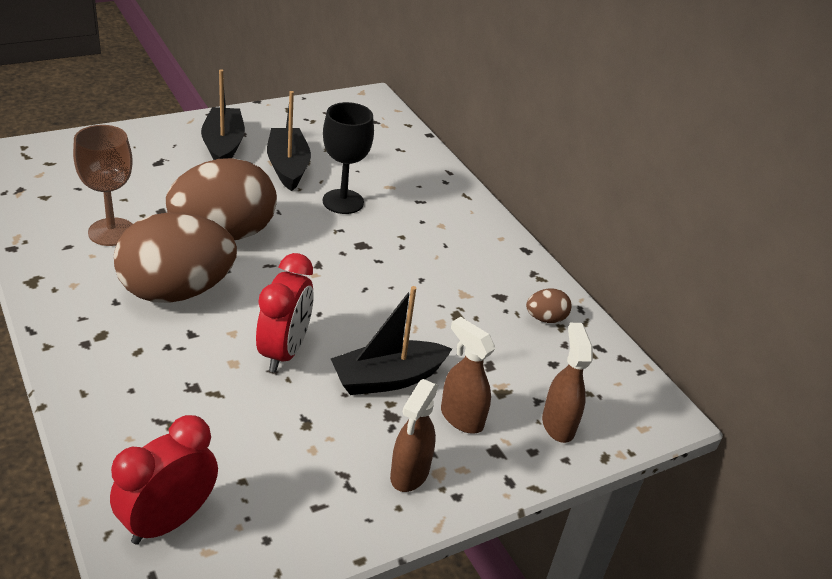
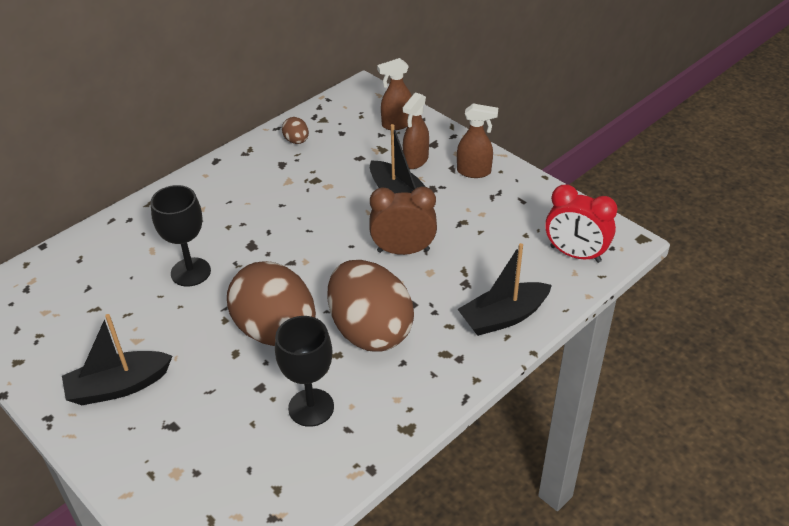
camera: 100 degrees left, 5 degrees up
(111, 232) = (311, 407): brown goblet -> black goblet
(284, 351) = (403, 250): red clock -> brown clock
(288, 167) = (143, 324): black boat -> black boat (503, 317)

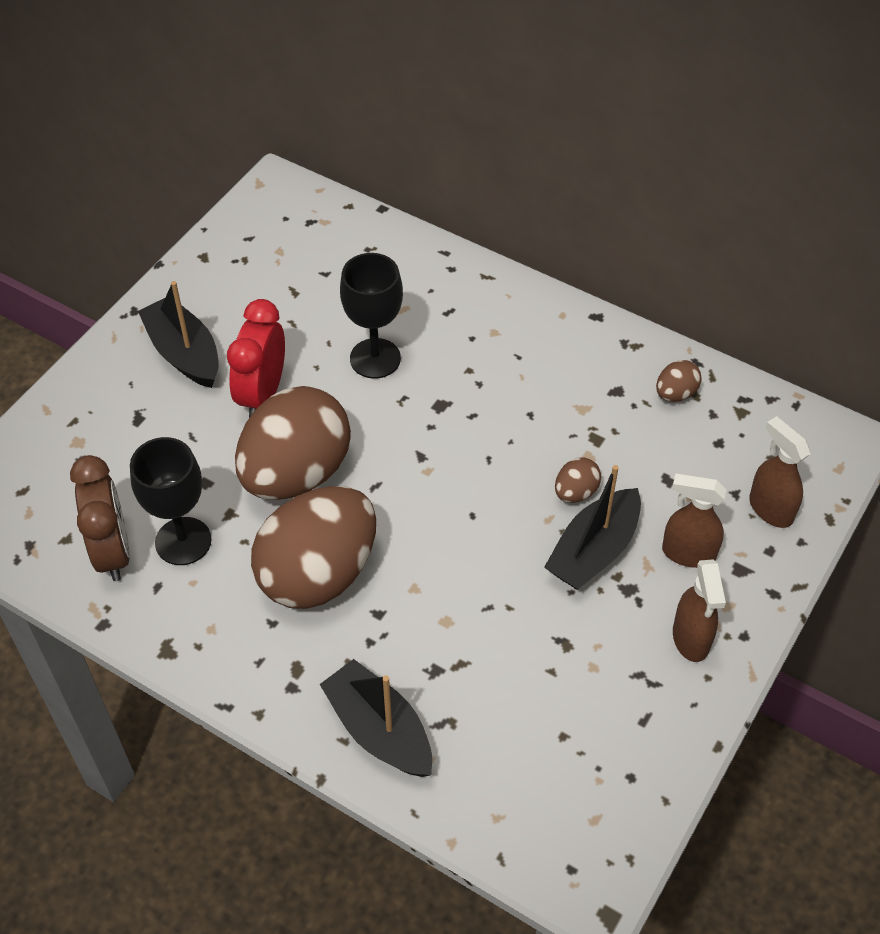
camera: 75 degrees right, 10 degrees up
(353, 196) = (575, 492): none -> brown egg
(403, 250) = (480, 579): brown clock -> brown clock (112, 551)
(575, 254) = (539, 814): red clock -> red clock (262, 394)

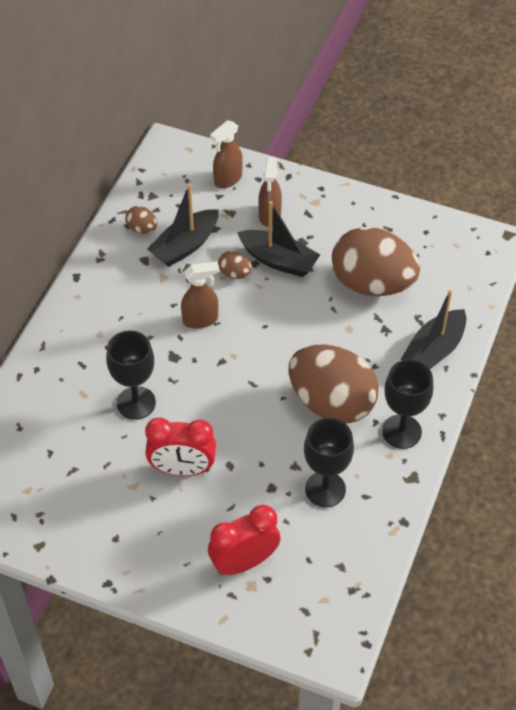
camera: 100 degrees left, 0 degrees up
(111, 439) = (244, 562): none -> red clock
(112, 551) = (344, 532): brown clock -> none
(184, 353) = (149, 533): black boat -> black boat (185, 246)
(245, 652) = (401, 431): none -> black goblet
(296, 473) = (252, 432): brown egg -> brown egg (372, 284)
(691, 639) = (330, 211): brown spray bottle -> brown spray bottle (201, 319)

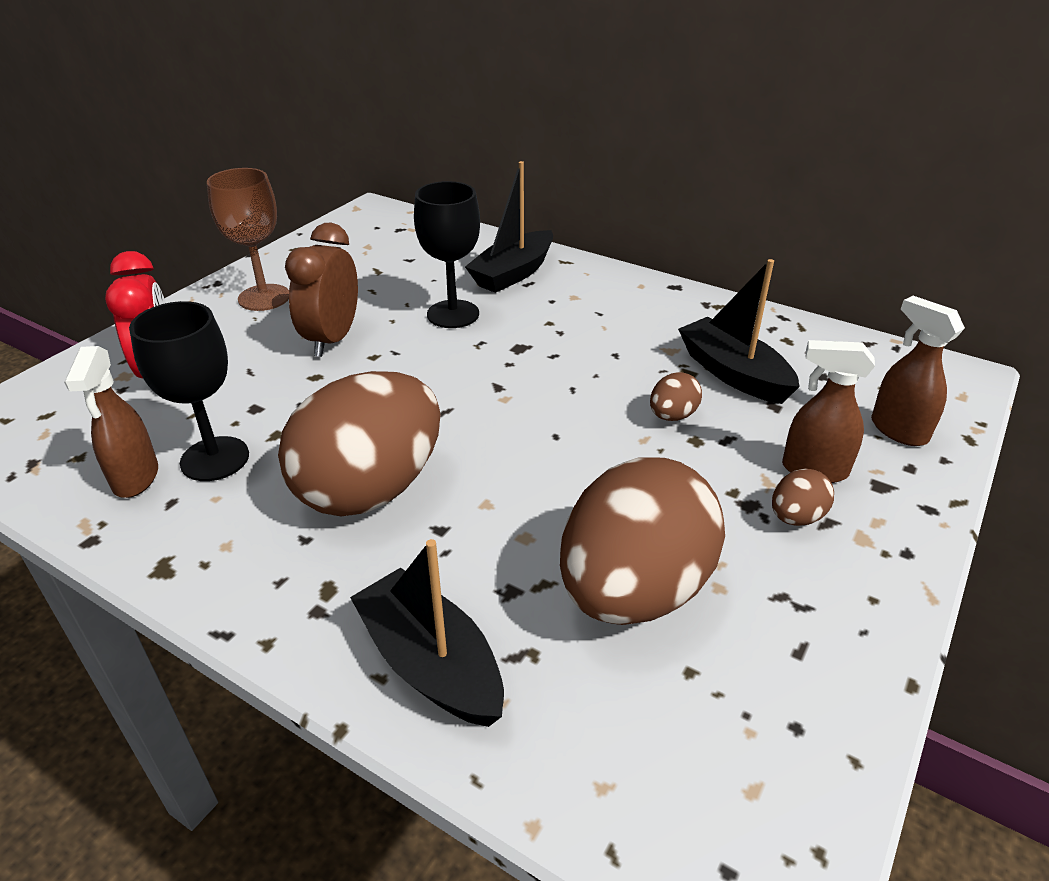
camera: 100 degrees right, 15 degrees down
(128, 536) = (264, 297): none -> brown goblet
(142, 229) = (766, 339): brown egg -> brown egg (796, 517)
(182, 469) = (332, 339): red clock -> brown clock
(201, 319) = (581, 375): brown spray bottle -> brown spray bottle (135, 478)
(278, 260) = (701, 467): black boat -> black boat (513, 273)
(401, 431) = (264, 571): black goblet -> none

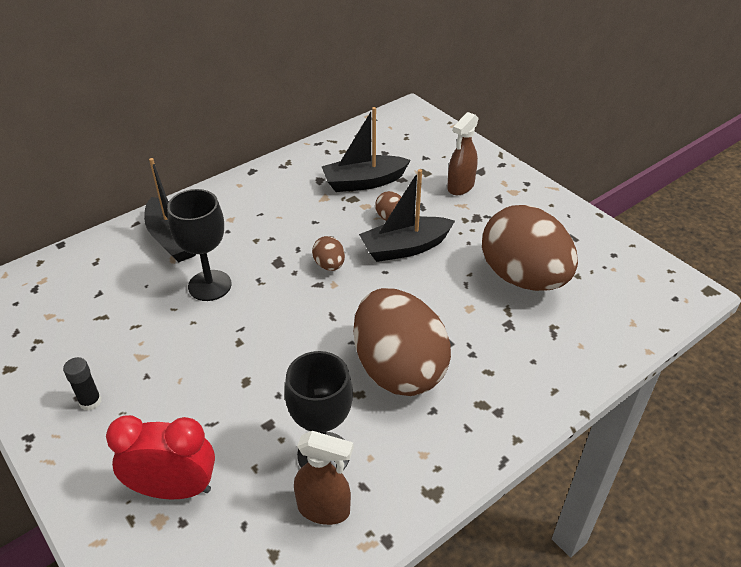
camera: 70 degrees left, 5 degrees up
(264, 297) = (90, 401): brown goblet -> black glue stick
(332, 339) = (197, 363): brown clock -> none
(431, 663) = (550, 367): black boat -> black boat (405, 248)
(796, 517) = (492, 206): brown egg -> brown egg (329, 265)
(898, 430) = (443, 148): brown spray bottle -> none

